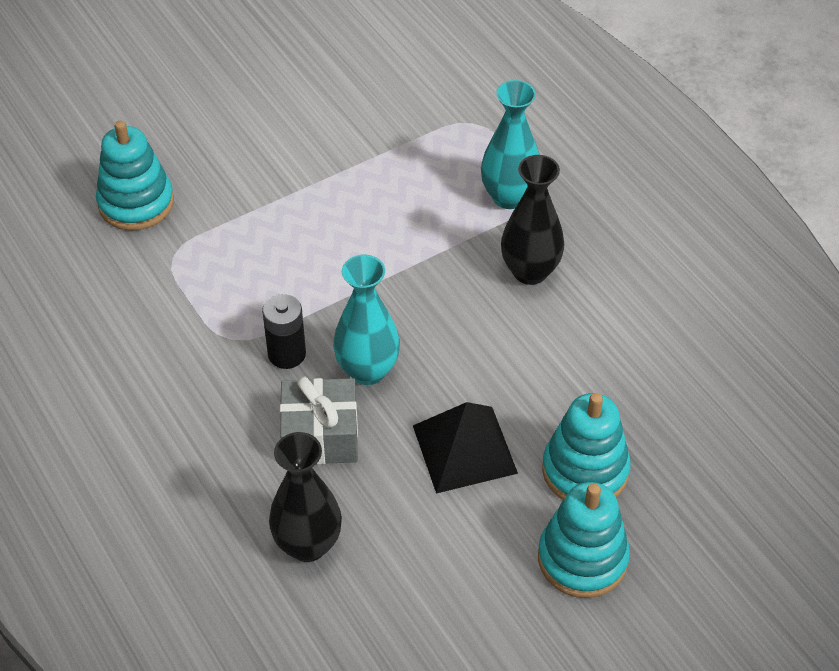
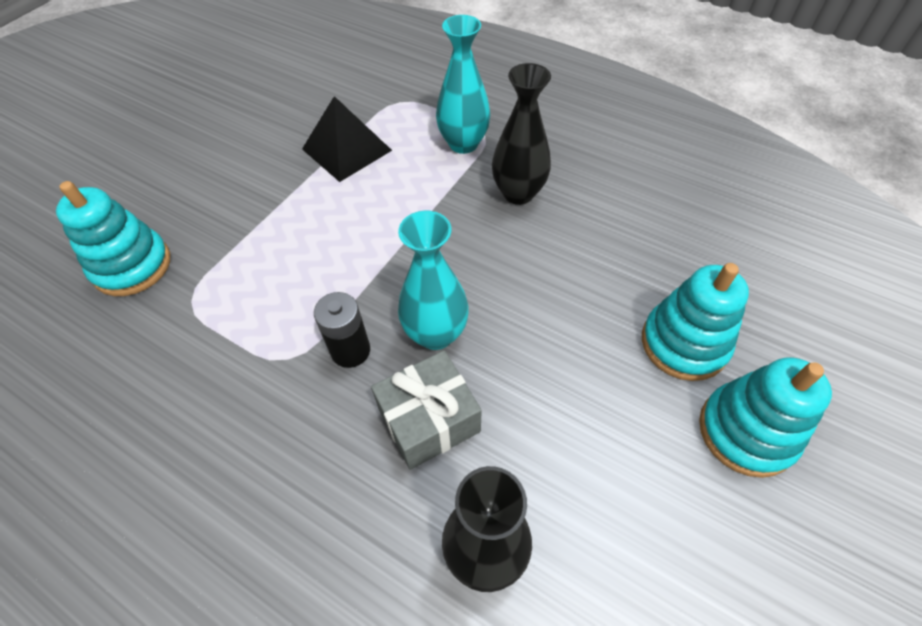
camera: 25 degrees left, 5 degrees up
(464, 449) = (570, 371): black pyramid -> black pyramid (346, 149)

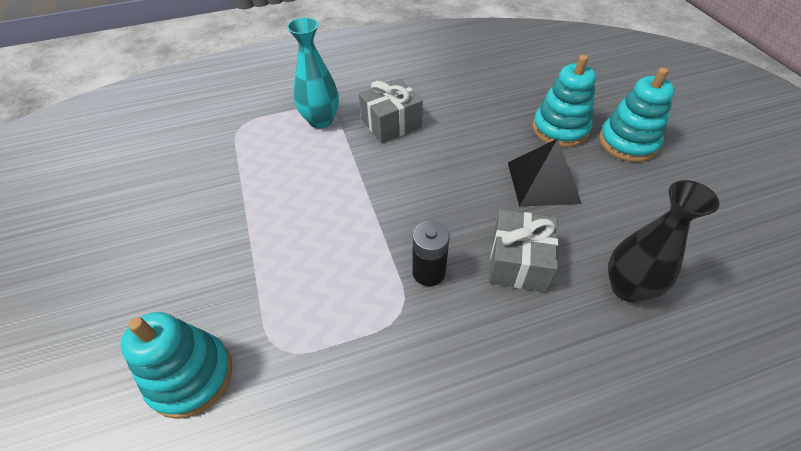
camera: 50 degrees left, 5 degrees down
(346, 149) = (247, 176): black pyramid -> black pyramid (543, 182)
(435, 334) = (457, 222): turquoise vase -> none
(518, 193) = (391, 123): black vase -> grey gift

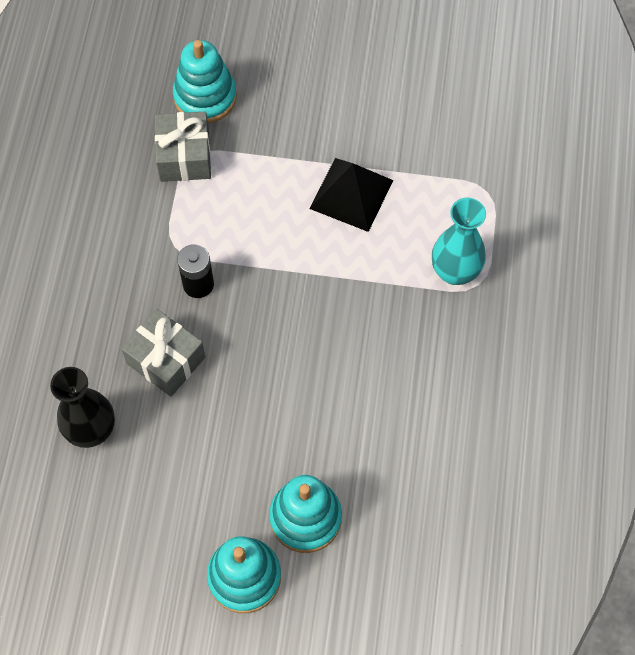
camera: 115 degrees right, 15 degrees up
(391, 123) = (412, 342): grey gift -> grey gift (185, 156)
(543, 182) = (240, 443): black pyramid -> black pyramid (351, 194)

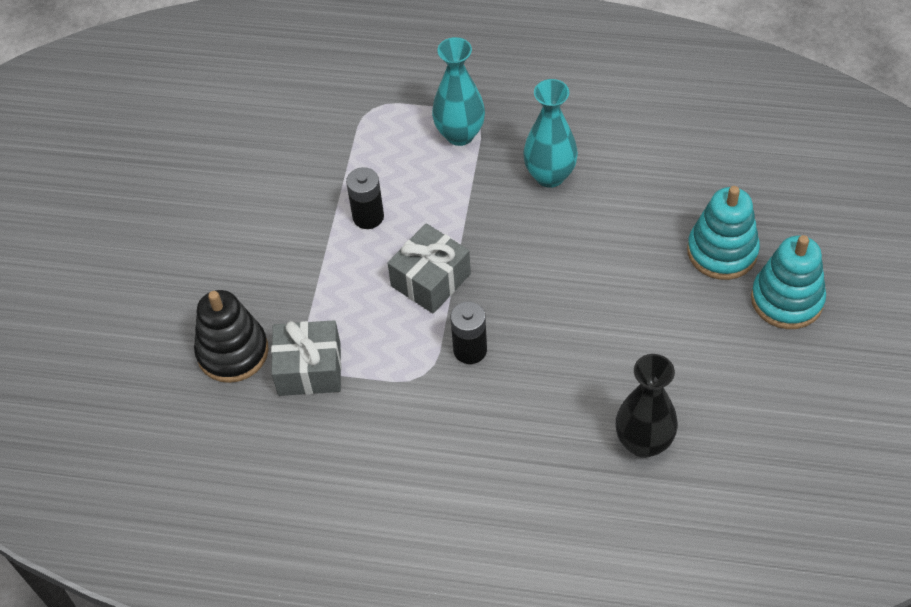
camera: 85 degrees left, 10 degrees down
(166, 360) = (559, 376): grey gift -> grey gift (430, 280)
(205, 97) = (232, 352): turquoise stacking toy -> black stacking toy
(351, 194) = (368, 217): black pyramid -> black battery
(402, 355) = (550, 176): none -> turquoise vase

